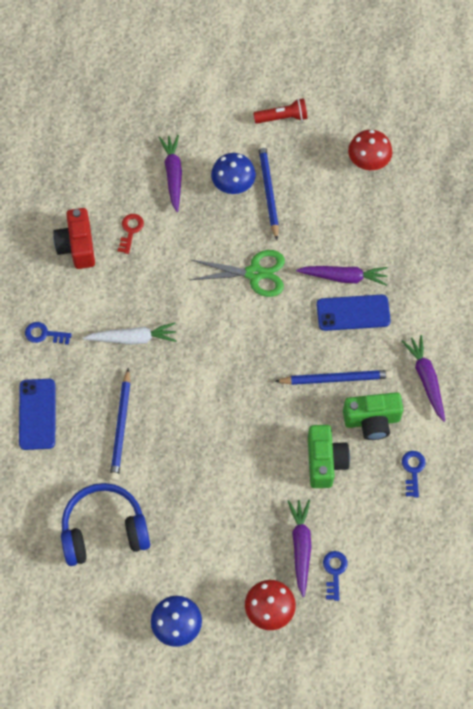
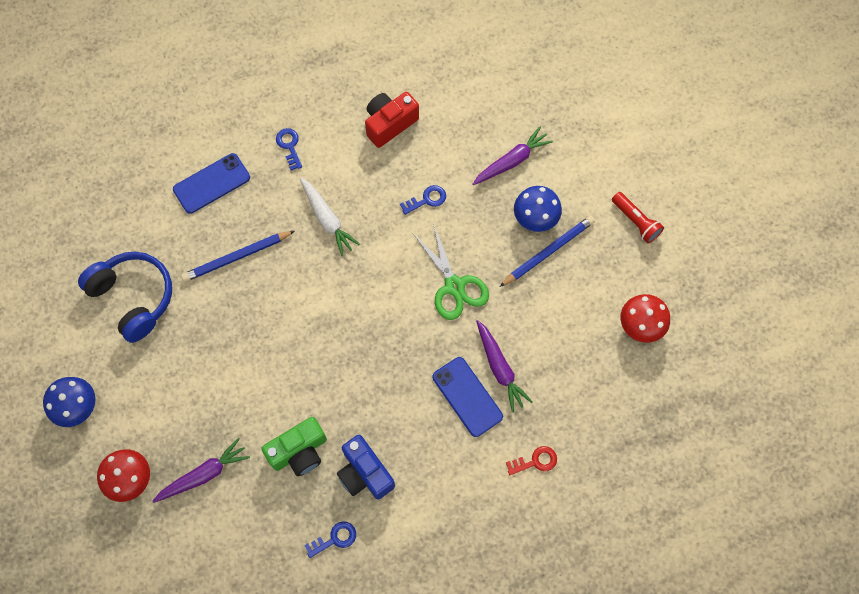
camera: 60 degrees right, 5 degrees up
(130, 231) = (432, 158): red key -> red key (535, 461)
(334, 572) = (195, 518): blue key -> blue key (427, 199)
(336, 379) = (389, 417): blue pencil -> none
(372, 421) = (365, 473): green camera -> blue camera
(426, 379) = (437, 502): purple carrot -> none

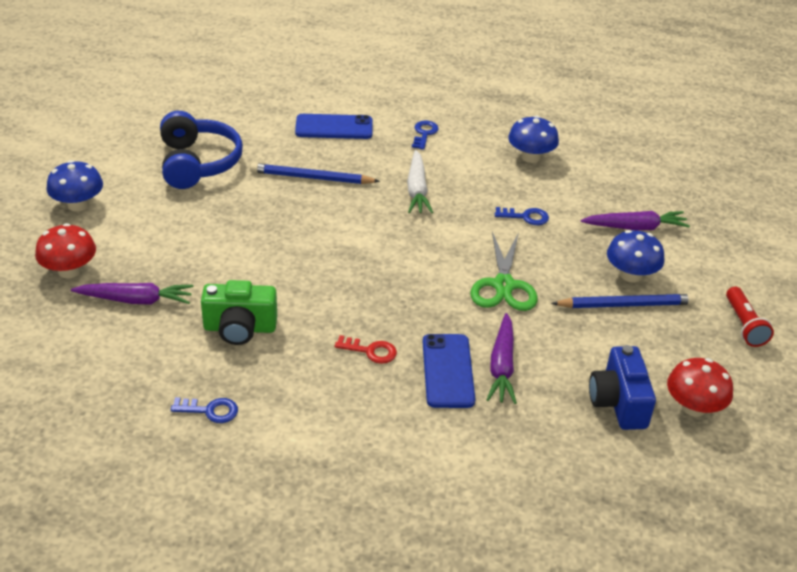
camera: 30 degrees right, 30 degrees down
(365, 473) = (288, 376): blue camera -> blue camera (618, 403)
(389, 124) = (530, 157): red camera -> blue mushroom
(535, 461) = (481, 460): red key -> red key (370, 351)

